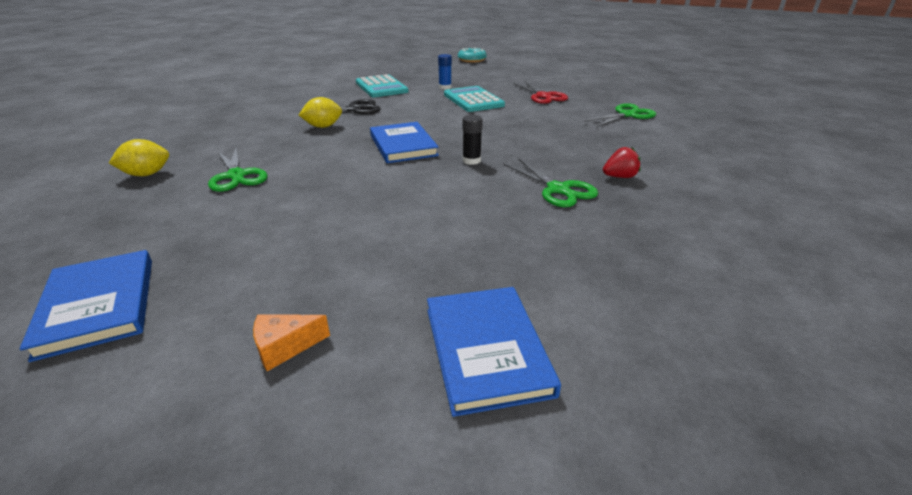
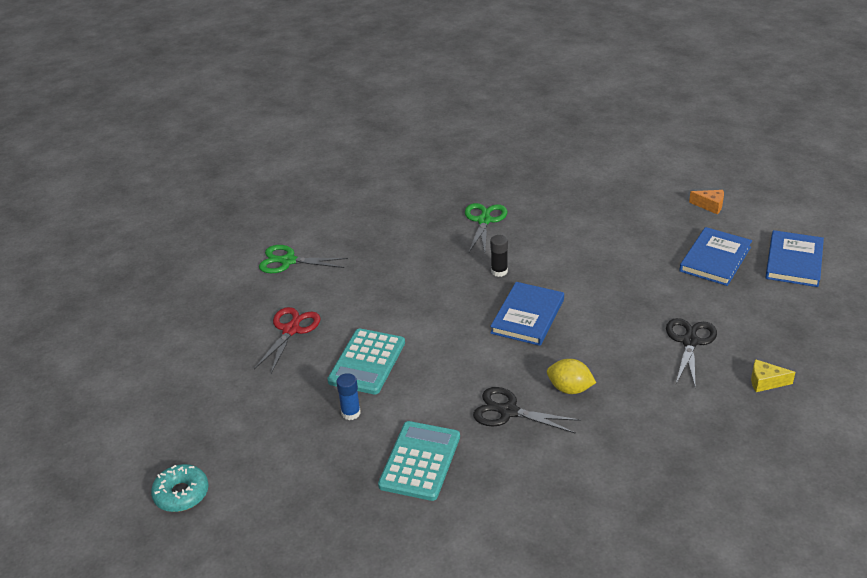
camera: 135 degrees left, 5 degrees up
(146, 174) = (765, 382): yellow lemon -> yellow cheese
(236, 176) = (690, 342): green scissors -> black scissors
(486, 350) = (631, 172): blue book -> blue book (715, 259)
(619, 177) = (431, 211): red strawberry -> none

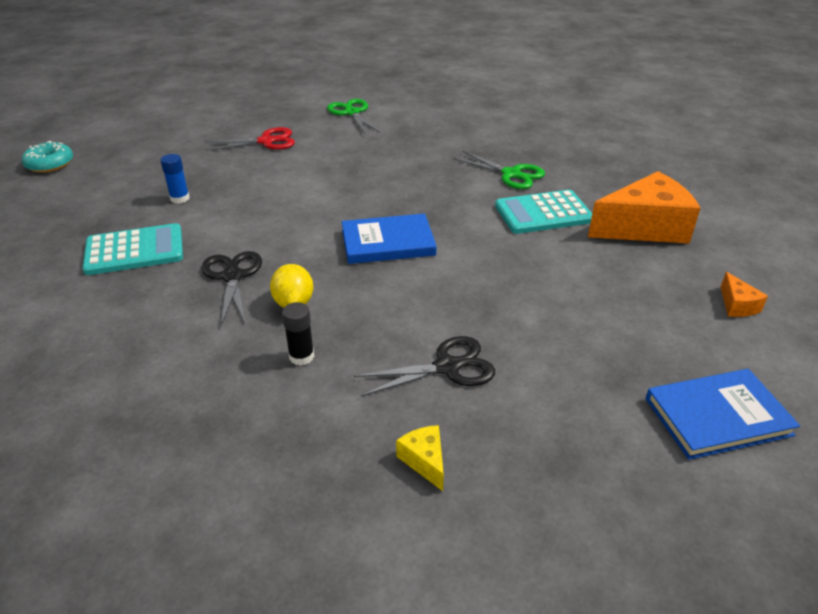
camera: 55 degrees right, 0 degrees up
(367, 362) = (251, 184): turquoise calculator -> turquoise calculator (543, 213)
(484, 221) = (511, 174): green scissors -> green scissors turned 60 degrees clockwise
(499, 271) = (442, 206): black glue stick -> black glue stick (301, 356)
(605, 197) = (644, 227): none -> orange cheese
(715, 259) = (633, 341): blue book -> none

